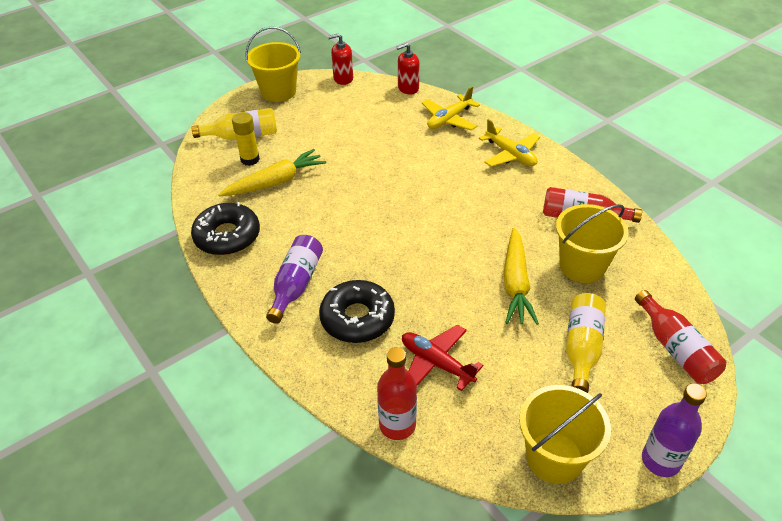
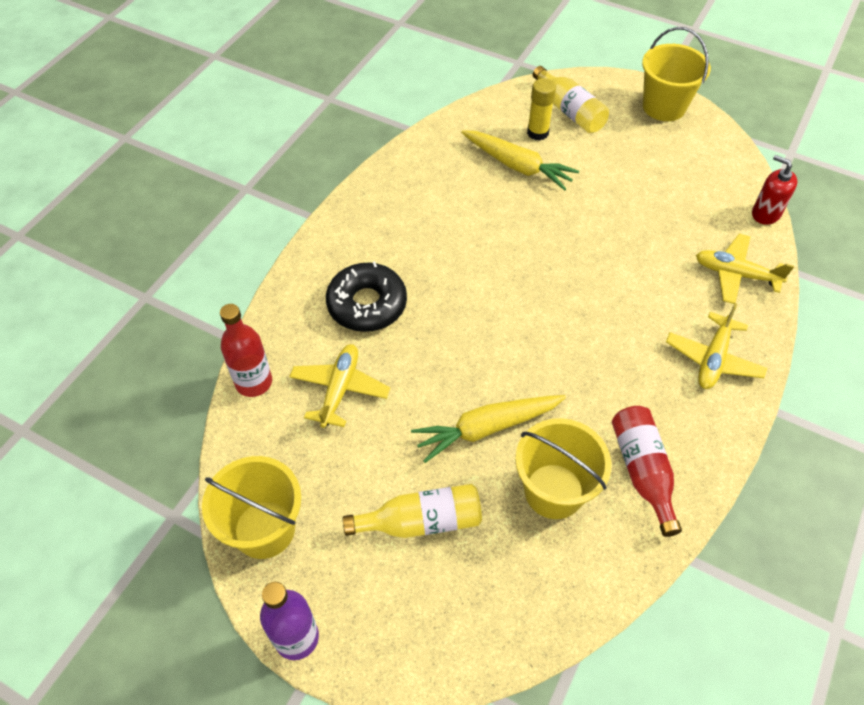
camera: 65 degrees right, 10 degrees up
(227, 236) = (420, 164): black donut -> none
(296, 285) = (386, 241): purple bottle -> none
(343, 78) = (734, 149): red soap dispenser -> none
(436, 363) = (340, 389): red plane -> yellow plane
(675, 348) = (468, 627): red bottle -> none

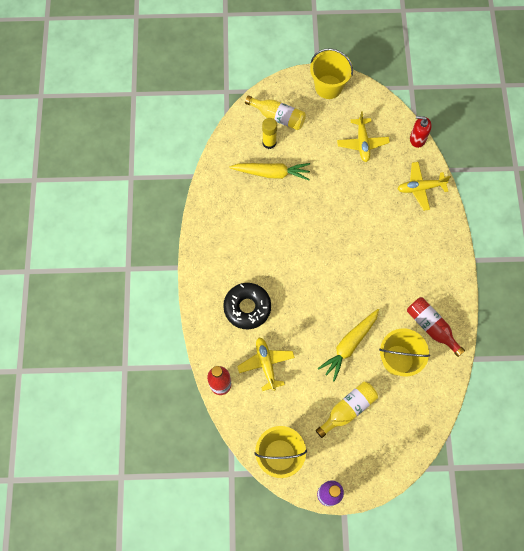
camera: 30 degrees left, 15 degrees up
(713, 359) = (433, 246): yellow plane -> yellow plane (362, 143)

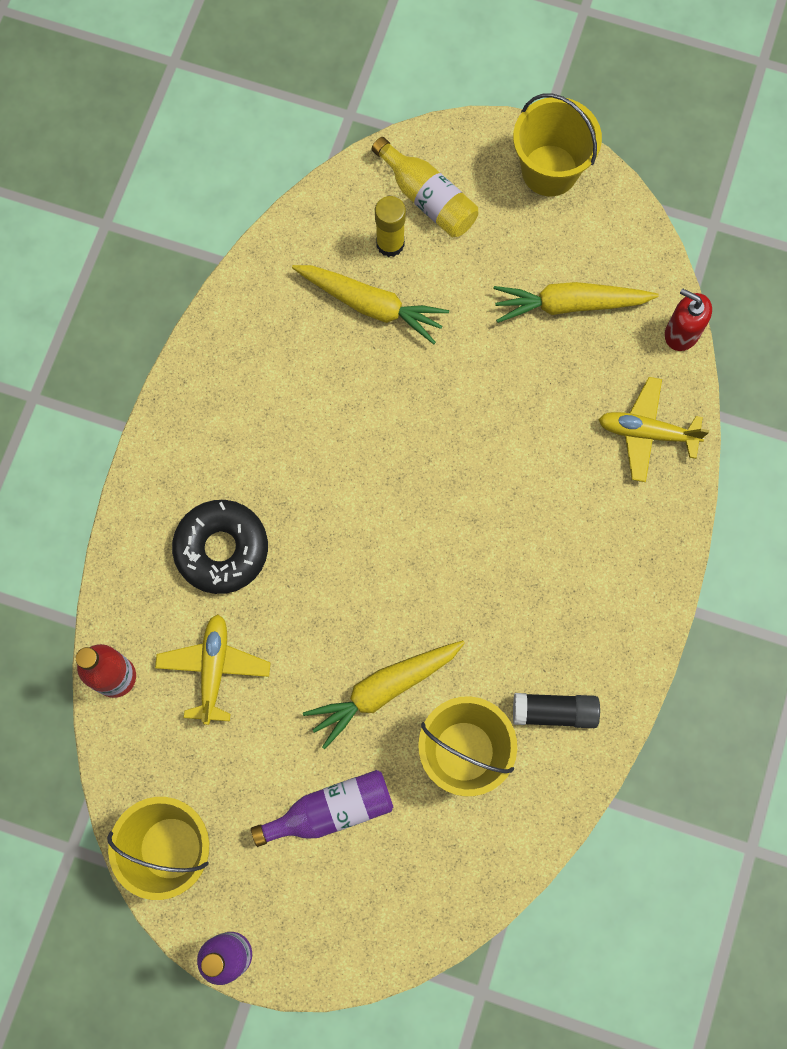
camera: 20 degrees right, 5 degrees up
(348, 409) = (331, 810): yellow bottle -> purple bottle
(362, 143) = (570, 305): yellow plane -> yellow carrot
(431, 327) = (554, 712): red bottle -> black glue stick

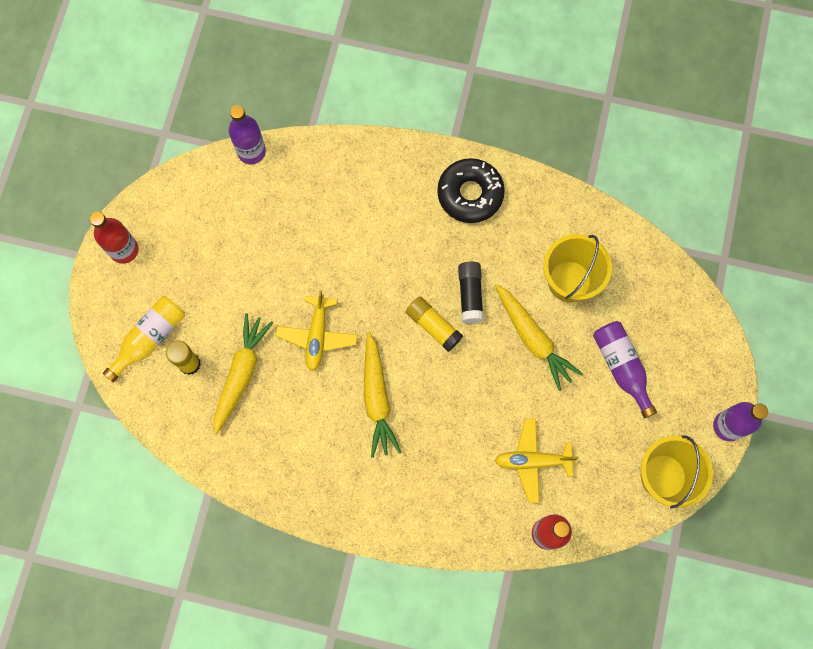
camera: 95 degrees left, 0 degrees up
(222, 549) = (443, 466): black donut -> black donut (470, 194)
(414, 555) = (433, 326): none -> yellow glue stick
(549, 170) = (124, 250): yellow bucket -> red bottle
(554, 712) = (534, 223): black glue stick -> black glue stick (470, 295)
(570, 305) = (233, 229): yellow carrot -> yellow carrot (377, 398)
(647, 433) = (329, 172): yellow plane -> yellow plane (317, 336)
(681, 333) = (251, 152): red soap dispenser -> purple bottle

